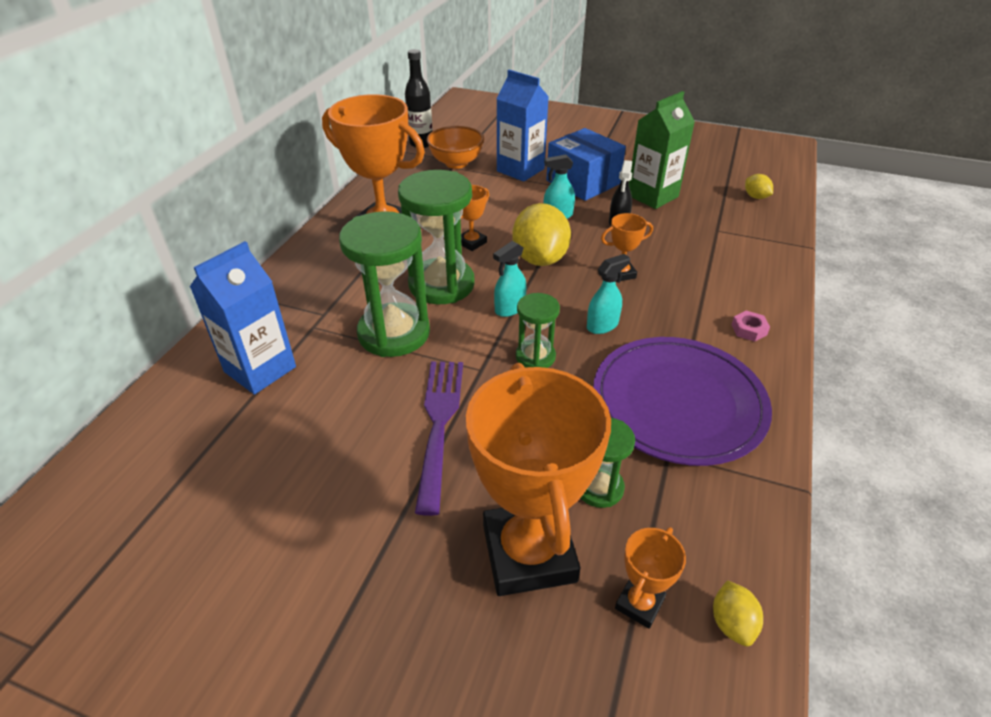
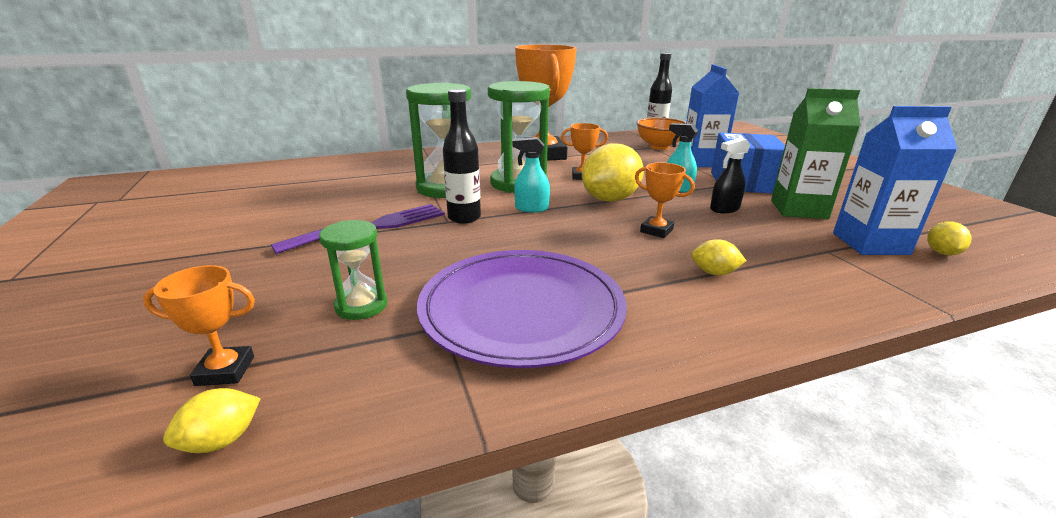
camera: 50 degrees right, 15 degrees down
(260, 369) = (365, 172): blue carton -> blue carton (870, 243)
(485, 356) = (464, 218): none -> black bottle
(529, 553) = (259, 299): orange trophy -> none
(535, 357) = (490, 233): green hourglass -> none
(602, 325) = (572, 244): turquoise spray bottle -> none
(703, 291) = (714, 273): none -> yellow lemon
(749, 330) = (704, 315): pink nut -> none

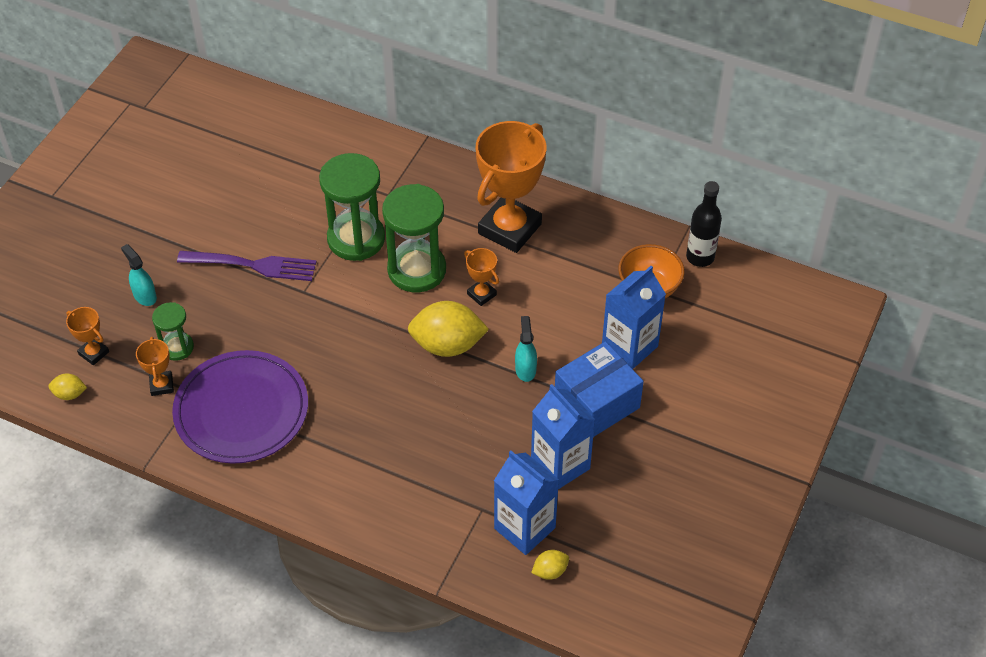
camera: 45 degrees right, 25 degrees up
(464, 218) = (318, 295): black bottle -> none
(531, 208) = (375, 315): turquoise spray bottle -> turquoise spray bottle (144, 296)
(656, 230) = (414, 405): orange trophy -> orange trophy (161, 385)
(714, 273) = (377, 466): yellow lemon -> none
(724, 209) = (506, 421): black spray bottle -> none
(798, 209) = (560, 465): green carton -> blue carton

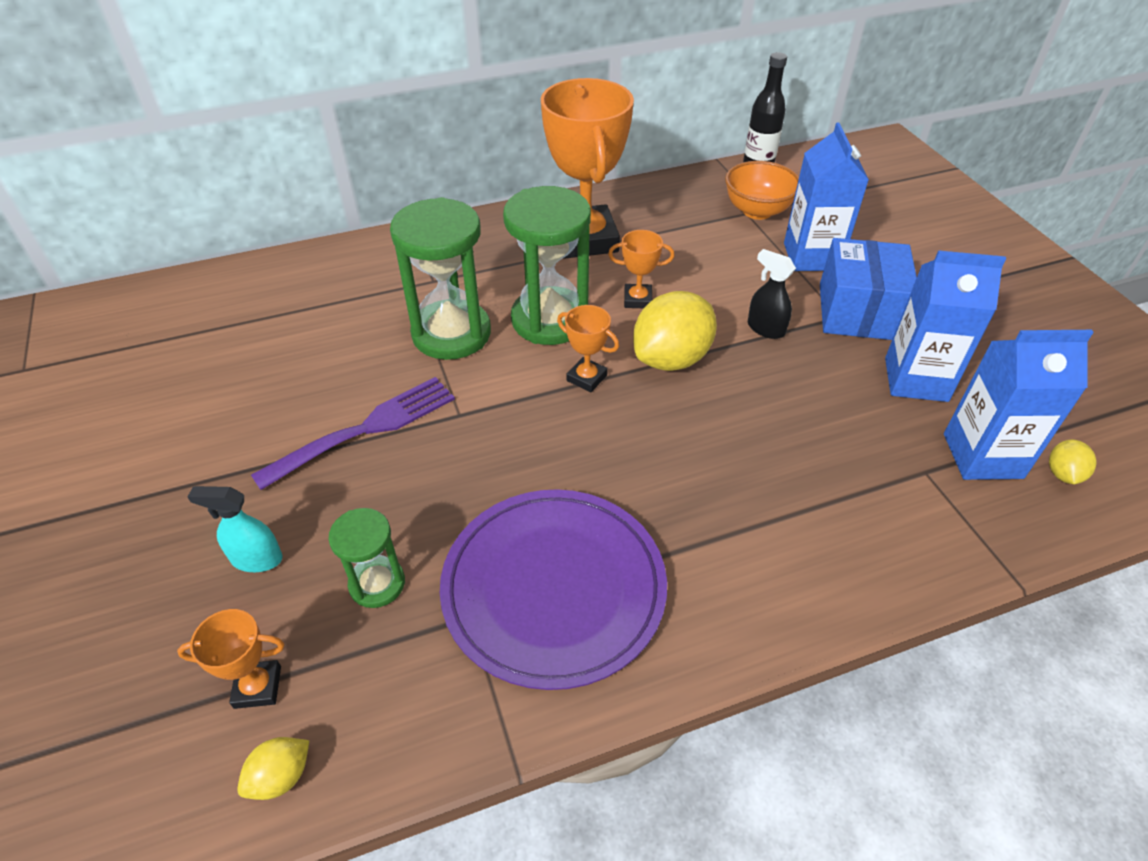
camera: 45 degrees left, 5 degrees down
(161, 385) = (411, 646): orange trophy -> orange trophy (586, 378)
(525, 369) = (765, 328): turquoise spray bottle -> black spray bottle

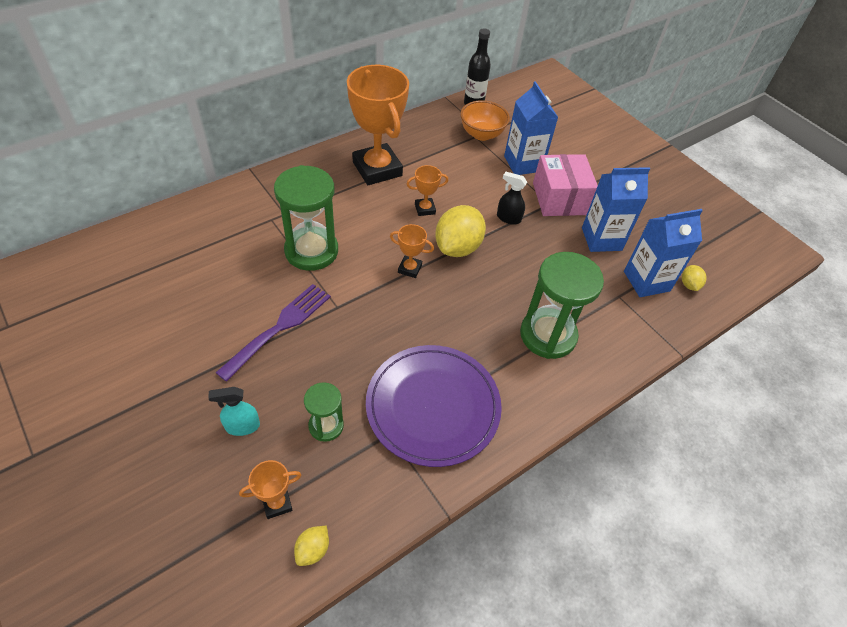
camera: 20 degrees left, 5 degrees up
(550, 320) = (373, 231): green hourglass -> green hourglass (548, 335)
(858, 312) = (559, 198): blue box -> pink box

